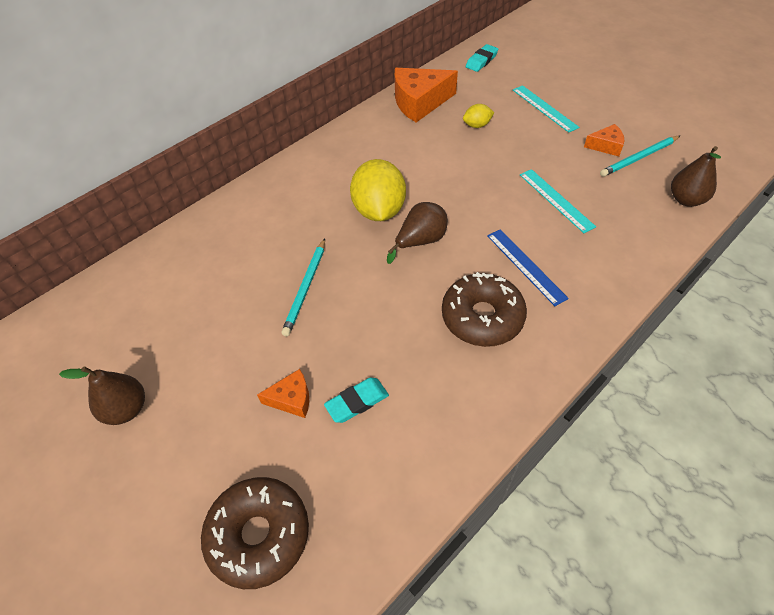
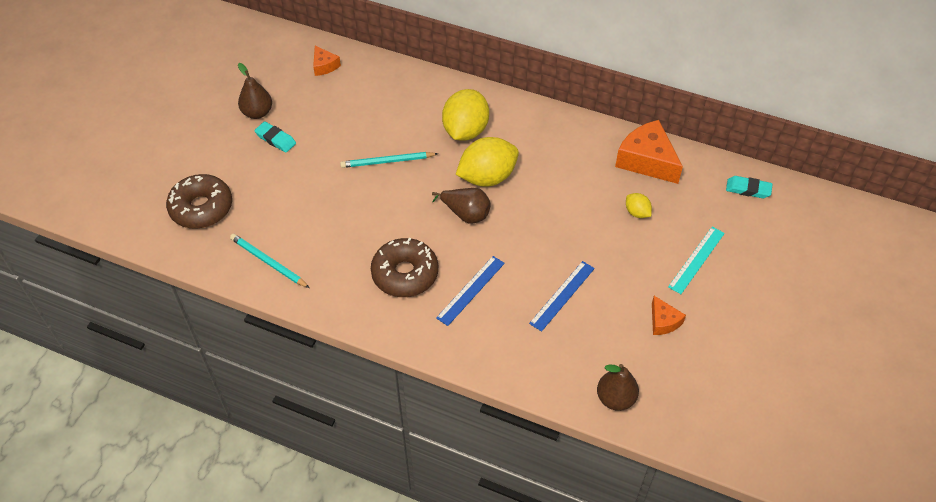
camera: 65 degrees right, 0 degrees up
(291, 399) = (294, 189): orange cheese -> orange cheese (324, 66)
(304, 209) = (465, 131): none -> yellow lemon
(357, 402) = (304, 223): turquoise eraser -> turquoise eraser (275, 139)
(556, 200) = (562, 295): turquoise ruler -> blue ruler
(639, 158) = (659, 352): turquoise pencil -> turquoise pencil (268, 262)

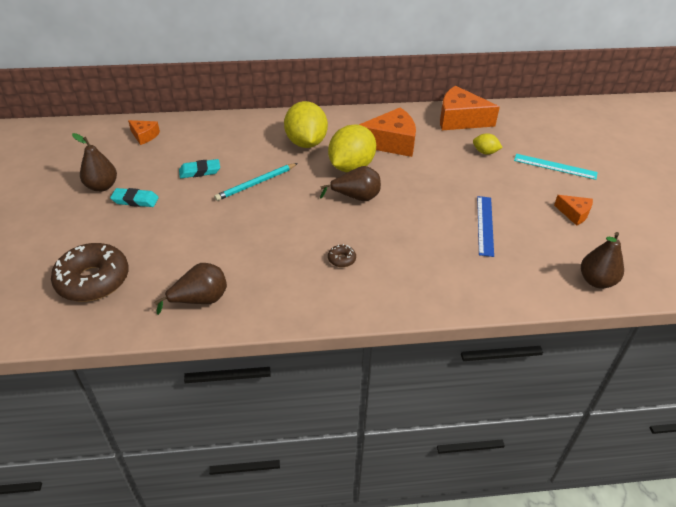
camera: 30 degrees left, 10 degrees down
(268, 262) = (200, 300): turquoise pencil -> brown pear
(405, 274) = (341, 259): brown donut -> brown donut, size x0.41
(471, 290) = (409, 249): blue ruler -> none
(549, 162) = (391, 142): none -> orange cheese
(696, 260) = (555, 166): turquoise ruler -> turquoise ruler turned 75 degrees counterclockwise
(748, 189) = (543, 115): turquoise eraser -> turquoise eraser (200, 171)

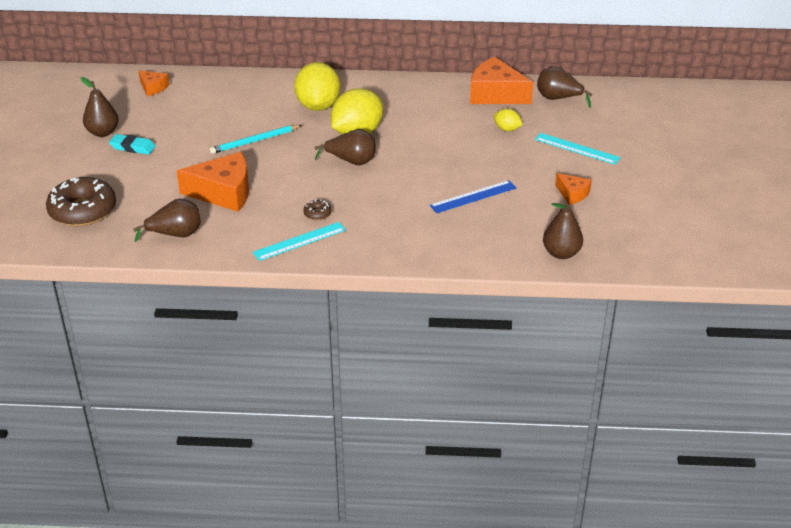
camera: 10 degrees right, 5 degrees down
(200, 171) = (201, 126): turquoise eraser -> none
(333, 294) = (299, 241): none -> turquoise ruler
(391, 142) = (409, 112): orange cheese -> orange cheese (223, 193)
(485, 225) = (473, 197): blue ruler -> blue ruler turned 45 degrees clockwise
(515, 120) = (558, 99): none -> brown pear

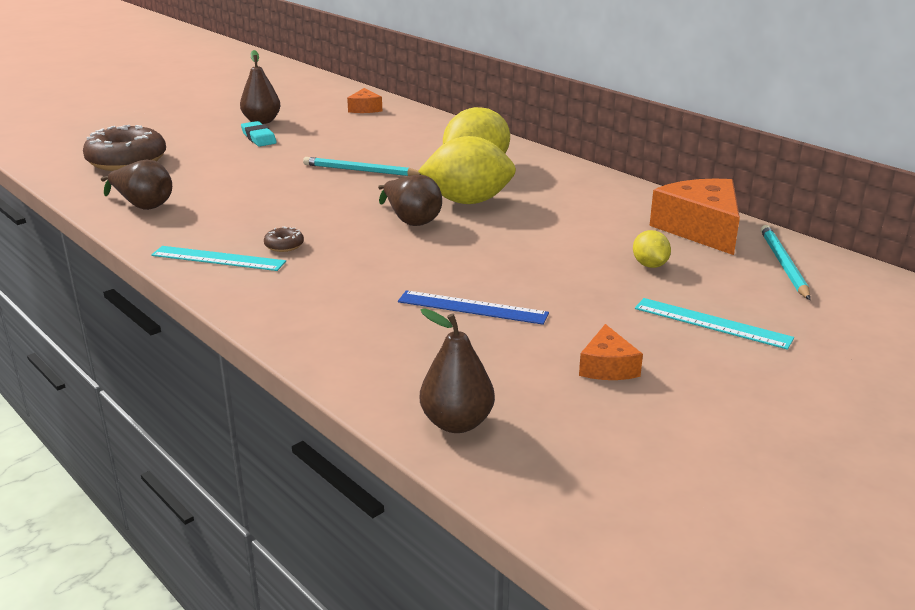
camera: 45 degrees right, 10 degrees down
(223, 193) = (248, 194): orange cheese -> none
(558, 99) = (783, 264): brown pear -> turquoise pencil
(577, 148) = (712, 323): turquoise ruler -> turquoise ruler turned 45 degrees counterclockwise

